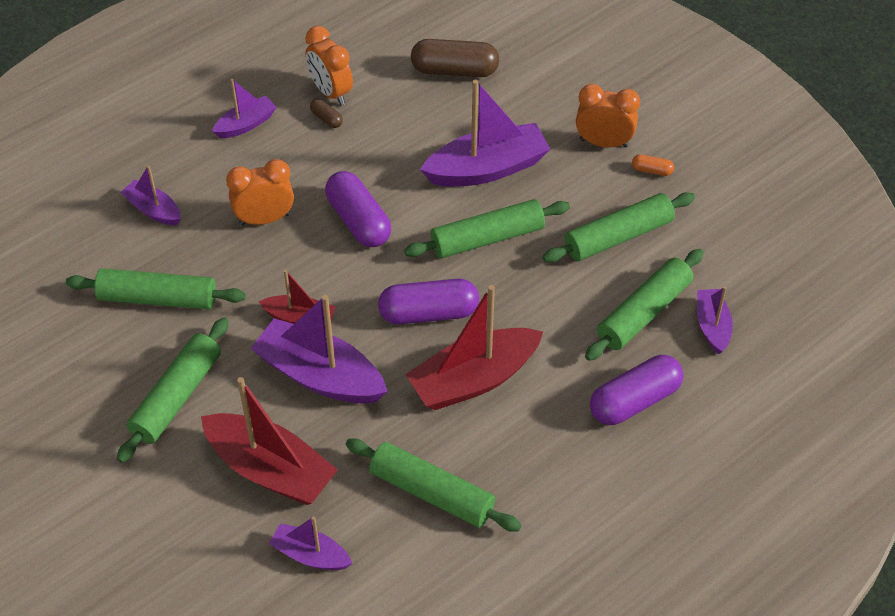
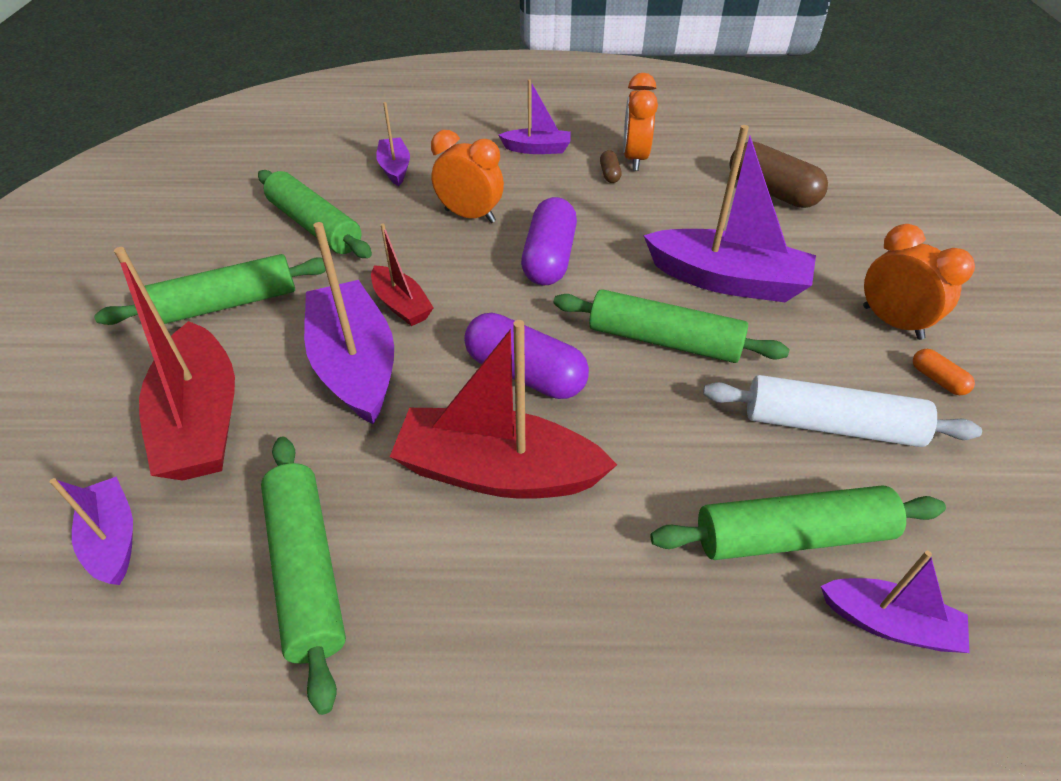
camera: 40 degrees right, 5 degrees down
(618, 237) = (830, 425): green rolling pin -> white rolling pin
(634, 401) = (676, 648): purple capsule -> none
(712, 326) = (888, 623): purple boat -> purple boat turned 75 degrees clockwise

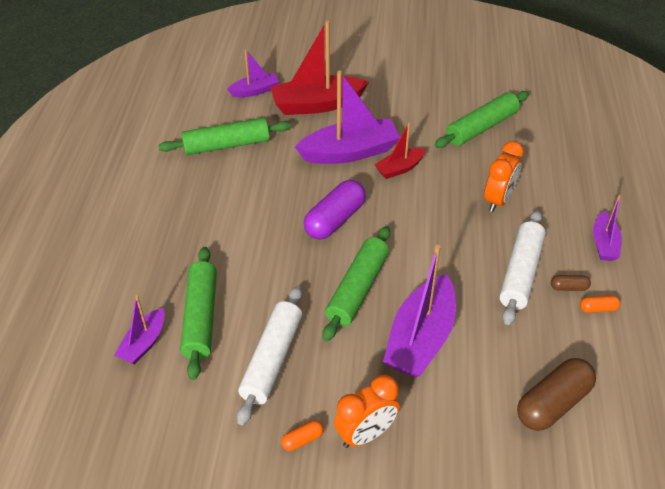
camera: 95 degrees right, 0 degrees up
(224, 305) = (403, 100): green rolling pin -> none
(395, 168) = (559, 161): purple boat -> none
(497, 472) = (266, 205): red boat -> none
(549, 258) = (447, 239): purple capsule -> none
(596, 204) = (520, 273): none -> white rolling pin
(634, 159) = (598, 309): orange clock -> orange capsule

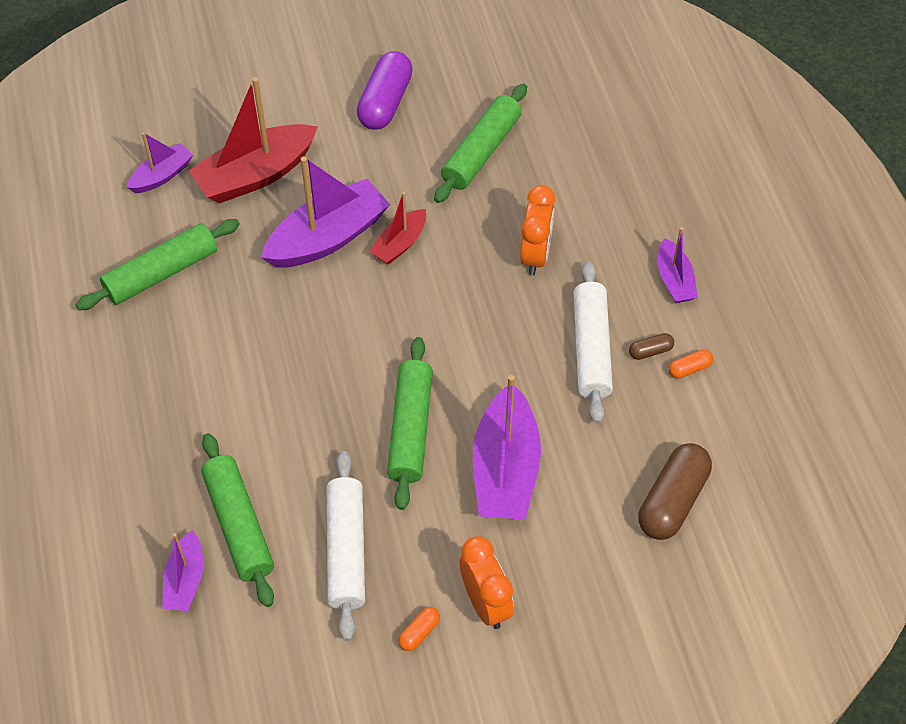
camera: 20 degrees left, 10 degrees up
(335, 220) = (347, 343): purple capsule -> purple capsule (385, 102)
(366, 434) = (485, 603): orange clock -> orange clock turned 60 degrees counterclockwise

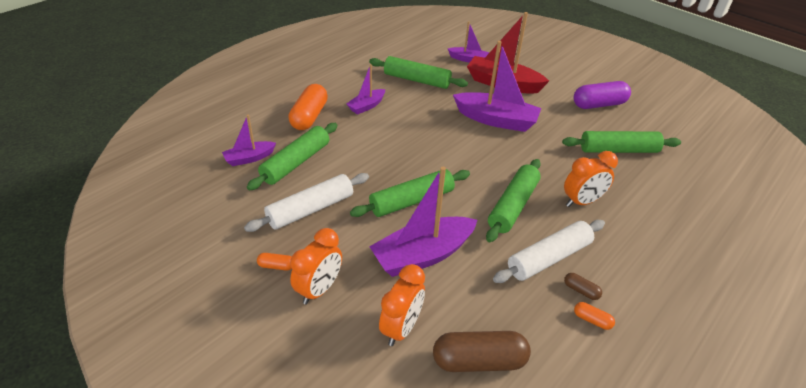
camera: 55 degrees right, 15 degrees down
(143, 459) = (309, 116): none -> orange capsule
(400, 244) = (523, 146): red boat -> none
(493, 328) = (513, 206): none -> green rolling pin
(590, 548) = (401, 328): none -> orange clock
(674, 280) = (648, 278): purple boat -> purple boat (366, 106)

